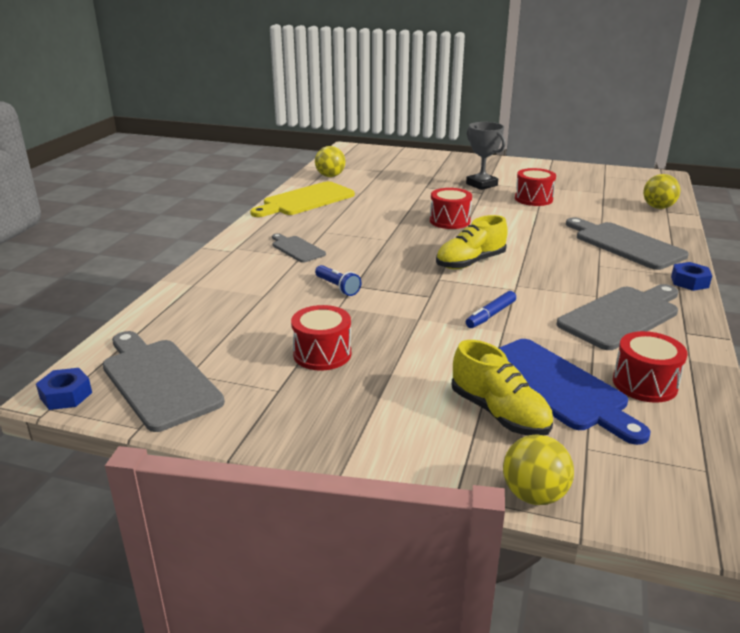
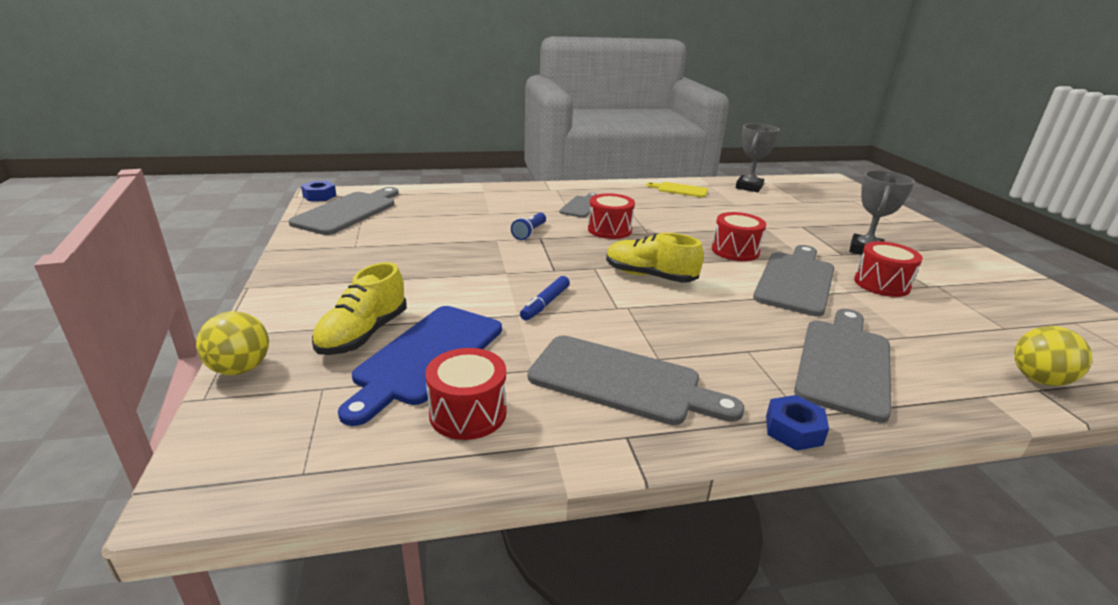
camera: 60 degrees right, 0 degrees up
(305, 200) = (680, 190): yellow cutting board -> yellow cutting board, size x0.56
(322, 354) = (415, 249): red drum -> red drum (609, 230)
(330, 176) = (749, 187): yellow ball -> grey trophy
(491, 315) = (545, 303): blue marker -> blue marker turned 75 degrees counterclockwise
(512, 219) = (796, 281): none -> grey cutting board

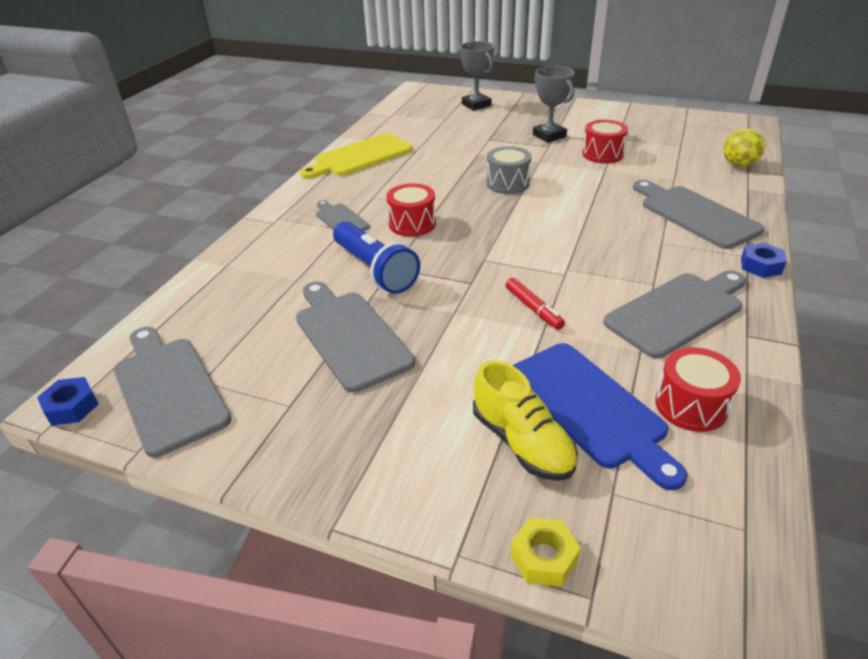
camera: 55 degrees left, 10 degrees up
(240, 369) = (544, 557): yellow ball -> yellow nut
(529, 233) = (374, 270): blue flashlight -> blue flashlight, size x1.92
(545, 303) = (533, 308): blue marker -> red marker
(649, 276) = (521, 238): yellow shoe -> none
(680, 190) = (360, 157): yellow cutting board -> yellow cutting board, size x1.79
(735, 251) = (507, 183): red drum -> grey drum
(749, 187) = (391, 126): grey trophy -> grey trophy (476, 105)
(796, 281) = (575, 181): grey cutting board -> grey cutting board (350, 336)

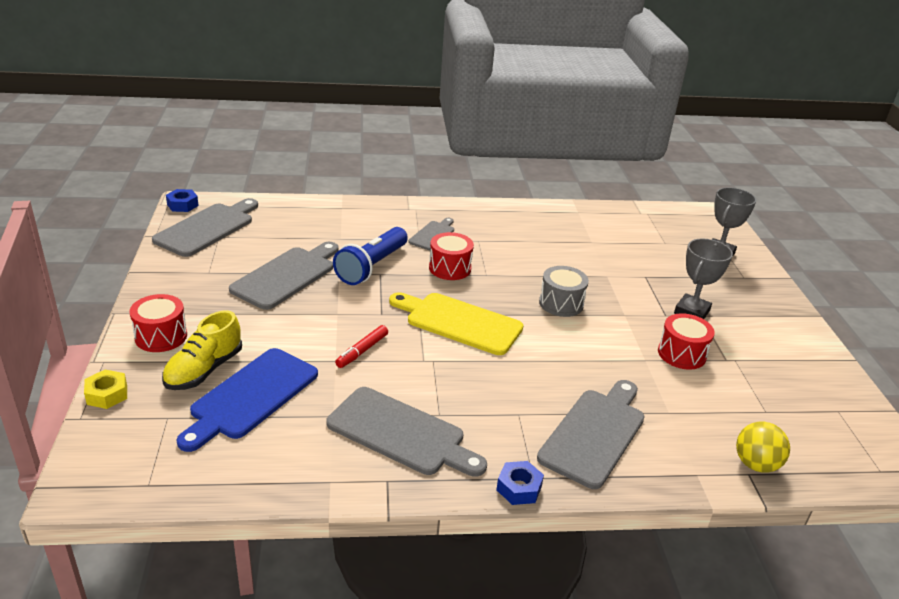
camera: 60 degrees right, 5 degrees down
(360, 157) = (543, 218): yellow cutting board -> yellow cutting board (459, 322)
(691, 405) = (273, 449): red drum -> red drum (161, 336)

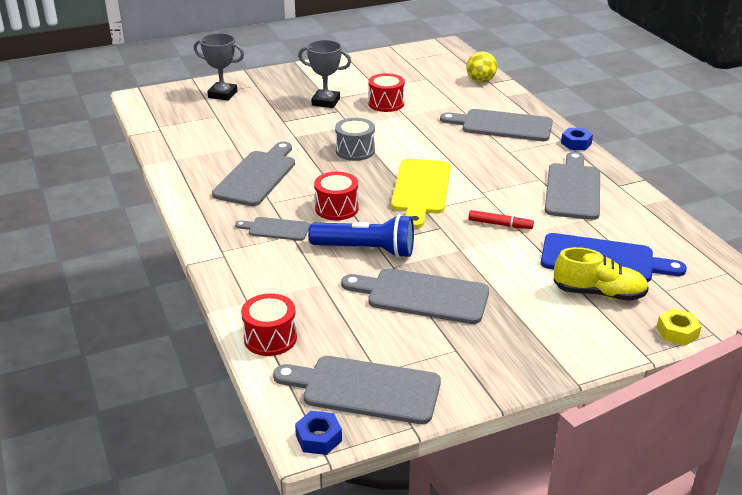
camera: 105 degrees left, 0 degrees up
(161, 336) = (582, 336): red drum -> red drum (270, 338)
(529, 242) = (257, 176): none -> grey cutting board

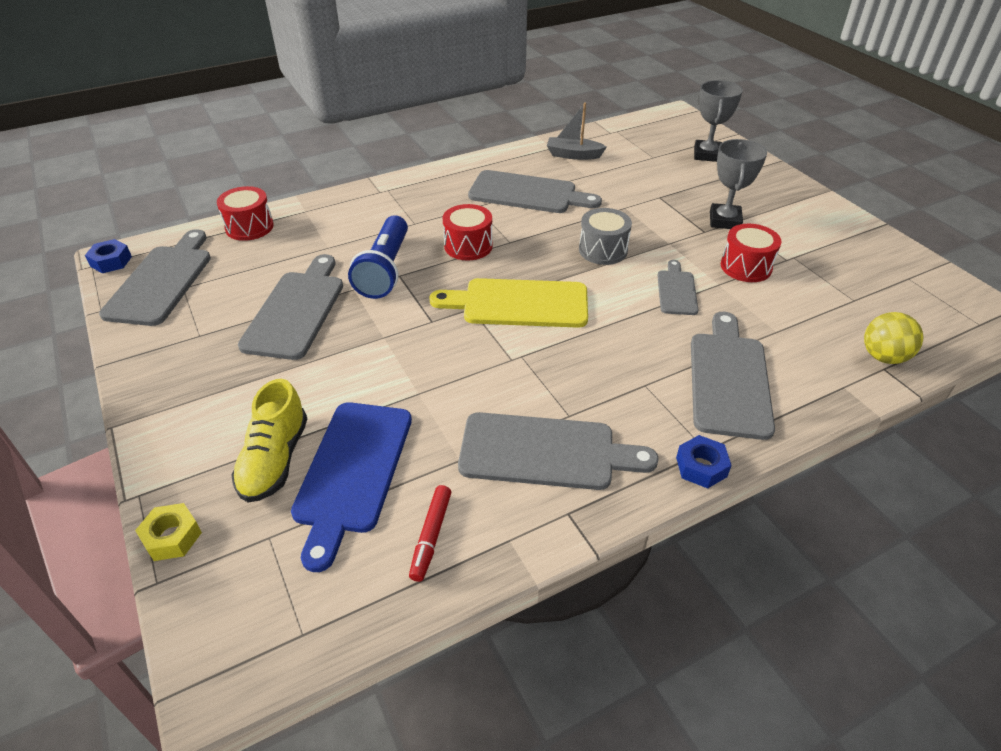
camera: 85 degrees right, 10 degrees up
(195, 150) = (573, 155): none -> grey boat
(276, 229) = (425, 214): grey cutting board -> grey cutting board (676, 290)
(500, 224) = (440, 371): red marker -> red marker (431, 536)

